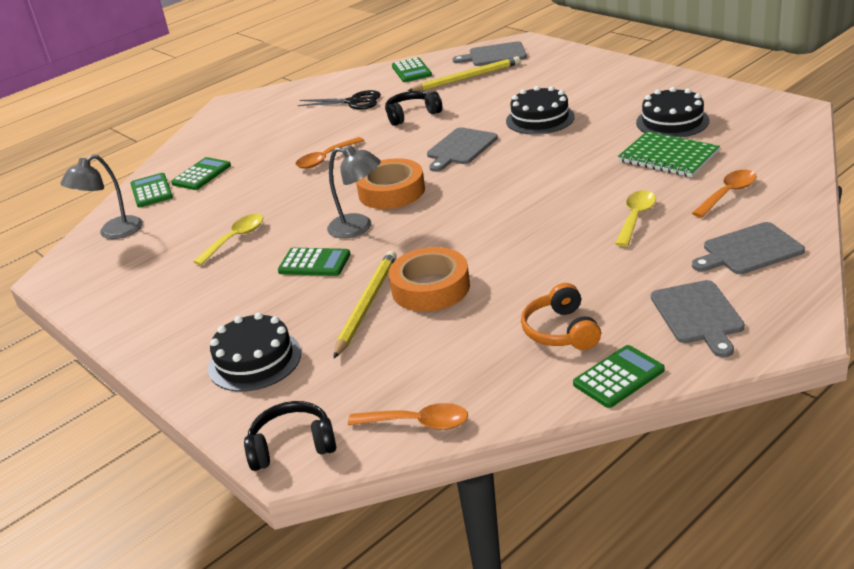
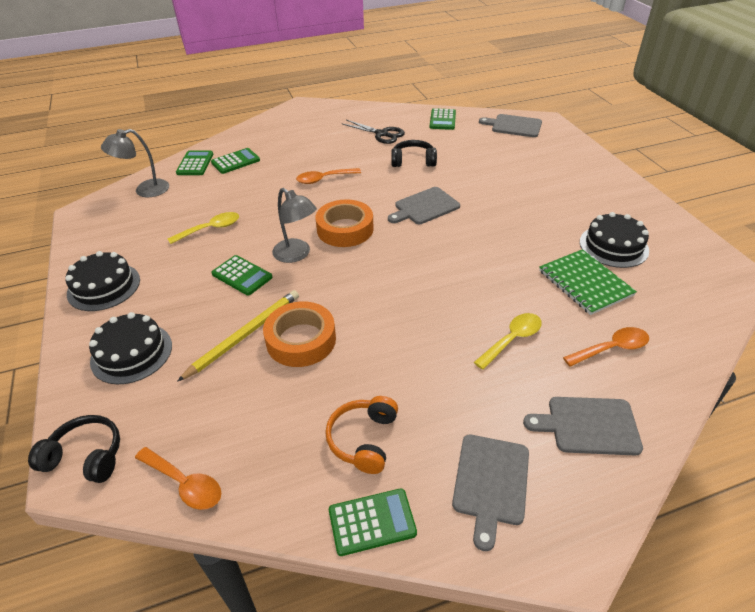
camera: 20 degrees right, 10 degrees up
(466, 78) = (478, 140): yellow pencil -> none
(540, 119) = (505, 201): black cake -> black cake (104, 286)

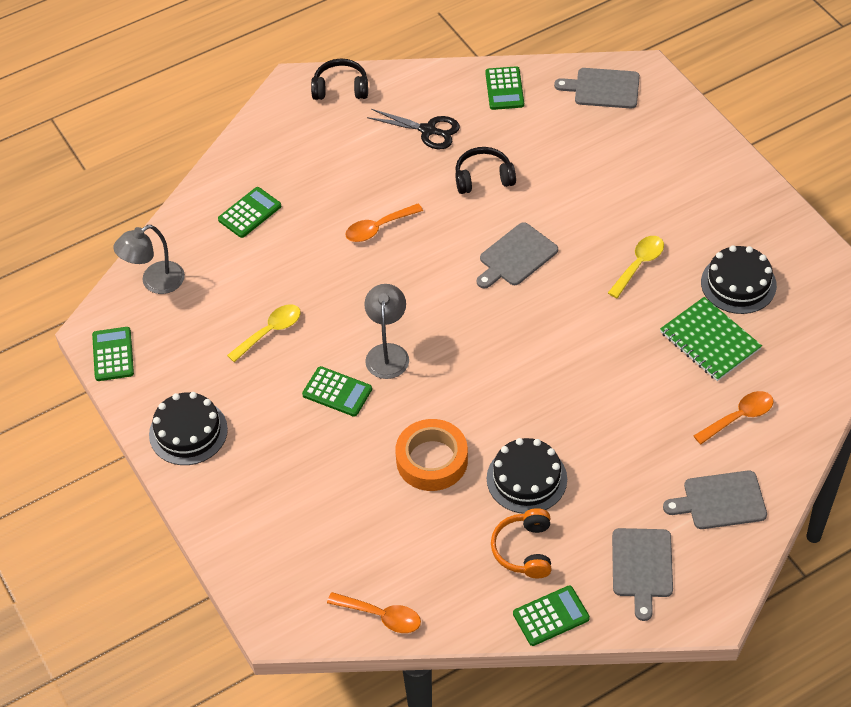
camera: 10 degrees left, 10 degrees up
(86, 456) = (280, 610): black headphones -> black headphones (340, 88)
(131, 353) = (265, 504): black cake -> black cake (526, 479)
(195, 163) = (197, 225): green calculator -> green calculator (113, 354)
(244, 335) = (371, 465): yellow pencil -> none
(297, 255) = (387, 353): grey lamp -> grey lamp turned 120 degrees counterclockwise
(345, 229) = (431, 306): orange tape -> none
(512, 339) = (642, 423): yellow spoon -> yellow spoon (639, 265)

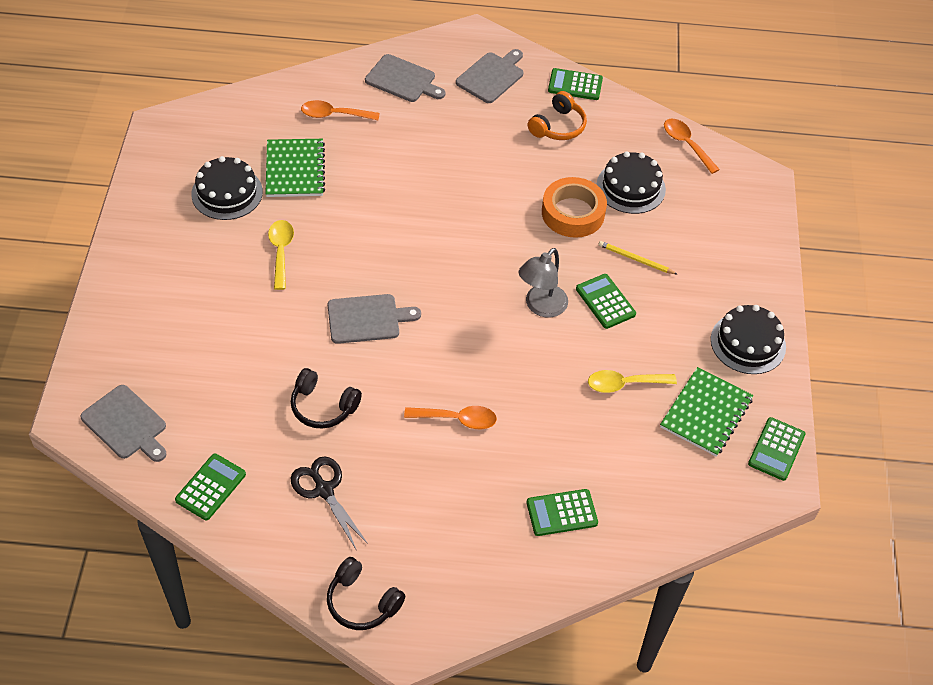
camera: 150 degrees left, 0 degrees up
(155, 282) = (698, 497): grey lamp -> none
(188, 349) = (706, 413): none -> green notebook
(340, 449) = (636, 259): none -> yellow pencil
(526, 479) = (516, 163): black cake -> black cake (630, 187)
(639, 265) = (281, 252): yellow spoon -> yellow spoon turned 105 degrees clockwise

